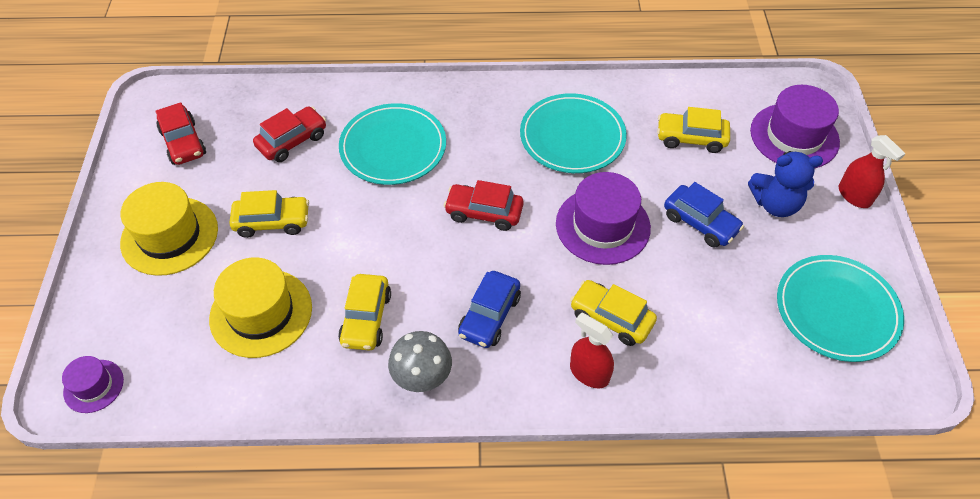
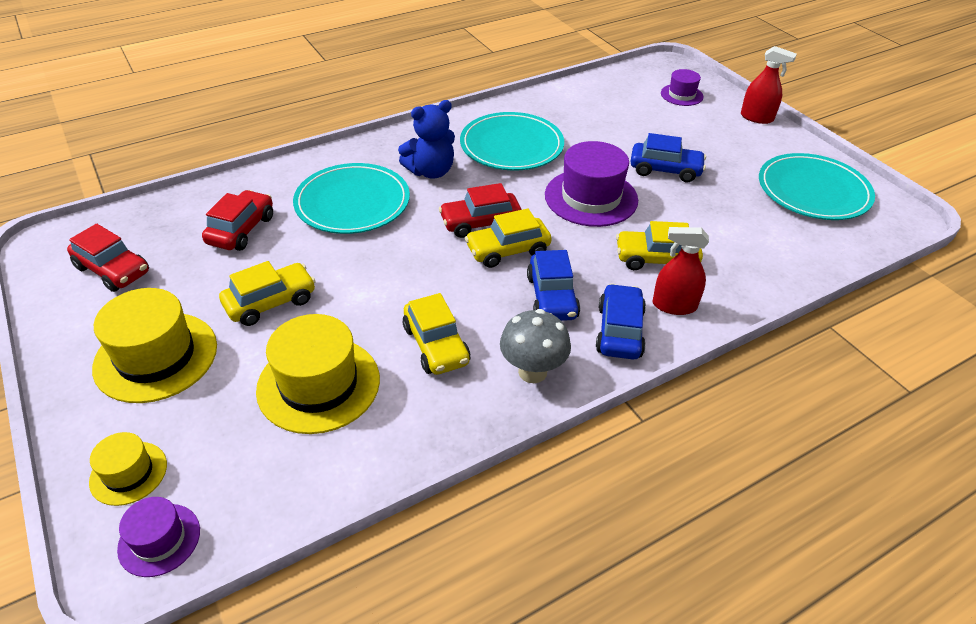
camera: 30 degrees left, 10 degrees down
(103, 325) = (128, 473): none -> yellow hat
(521, 376) = (619, 331): none -> blue car
(691, 138) = (608, 118): yellow car -> yellow car (508, 250)
(775, 204) = (708, 140): blue teddy bear -> blue teddy bear (431, 171)
(794, 136) = (681, 95): purple hat -> purple hat, size x0.54

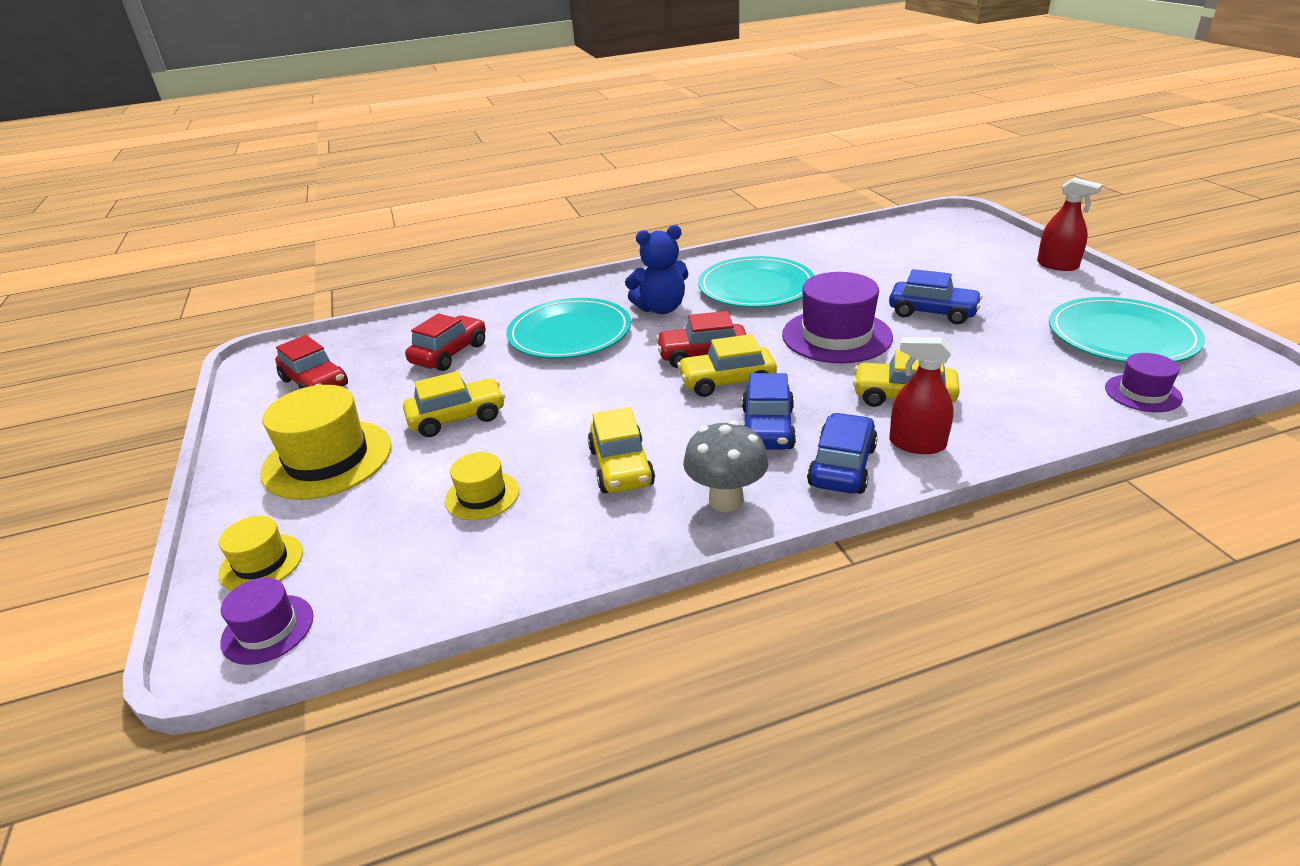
camera: 15 degrees right, 10 degrees down
(318, 384) = (482, 495): yellow hat -> yellow hat, size x0.54
(681, 95) = (966, 244): purple hat -> purple hat (1142, 393)

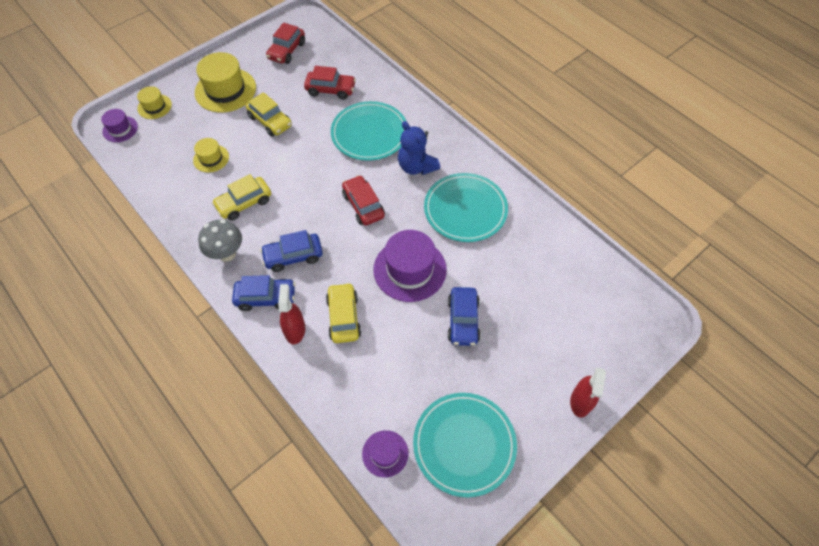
camera: 65 degrees right, 25 degrees up
(727, 382) = (336, 225): yellow car -> none

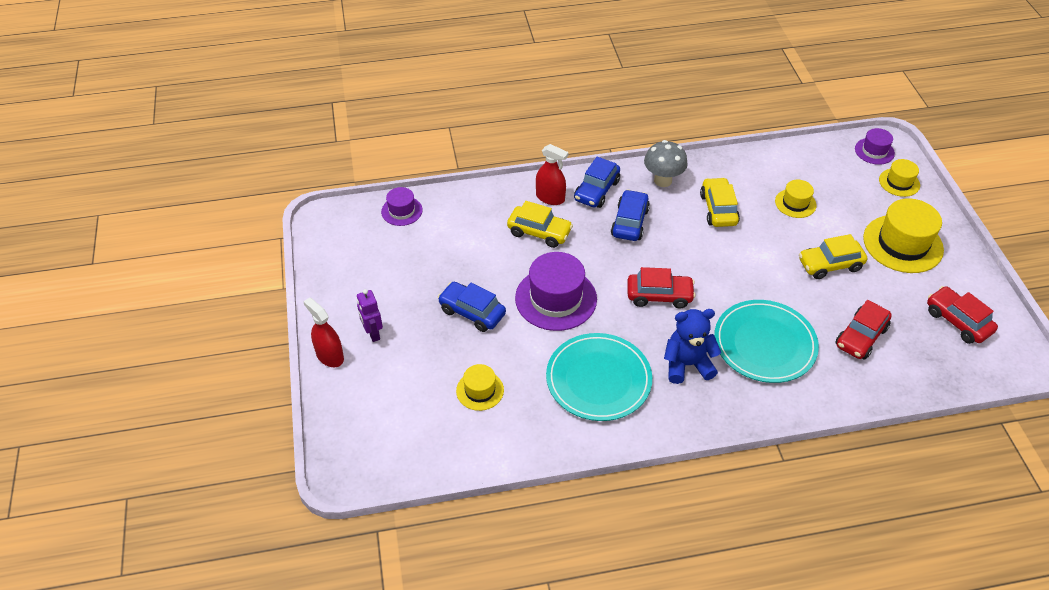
camera: 120 degrees right, 10 degrees down
(464, 444) = (366, 259): turquoise plate -> none
(528, 275) = (480, 390): none -> yellow hat
(536, 383) = (373, 333): none -> purple robot

